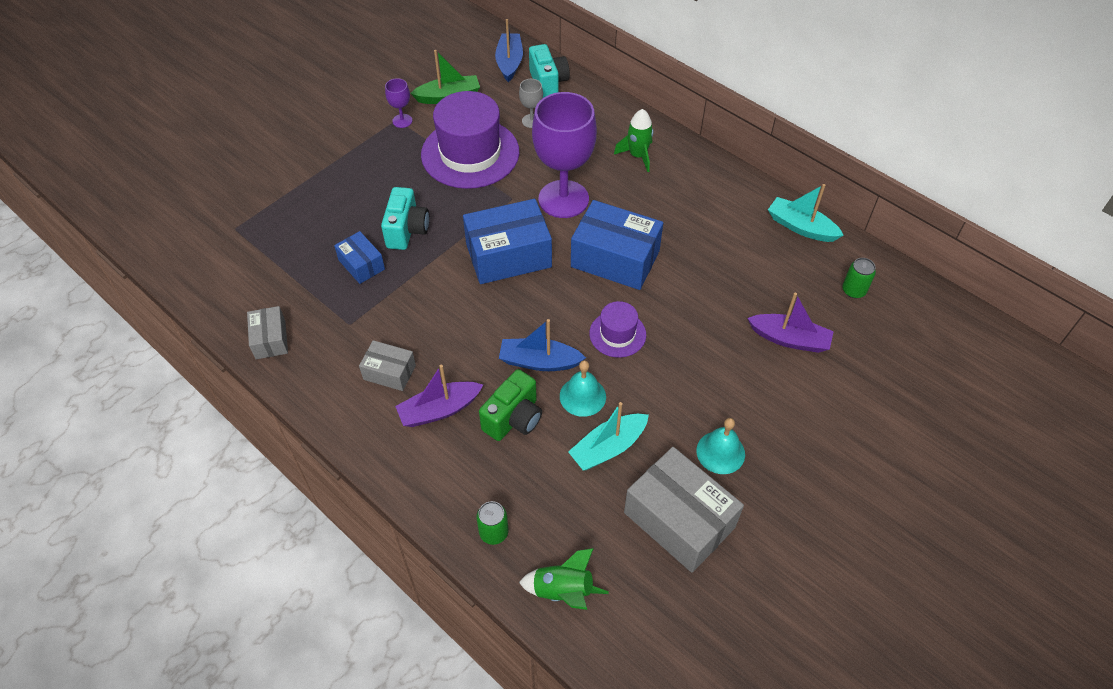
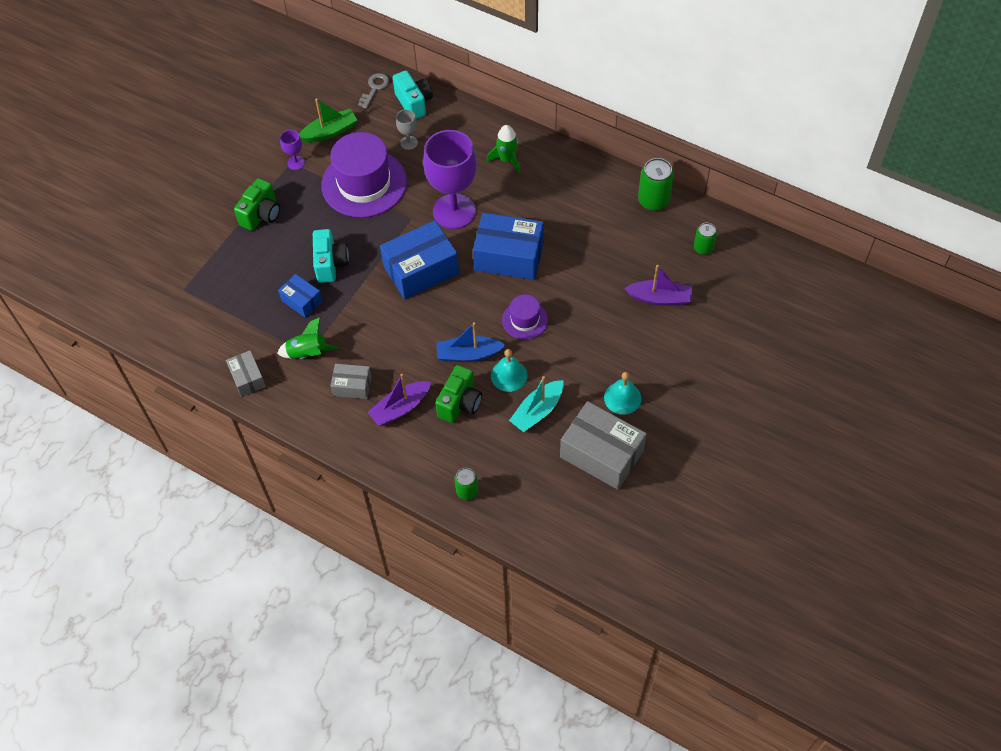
camera: 10 degrees left, 5 degrees up
(347, 166) = (261, 215): none -> green camera
(509, 62) = (374, 88): blue boat -> grey key
(563, 591) = (528, 522): green rocket -> green rocket (308, 353)
(801, 227) = (653, 200): turquoise boat -> green can

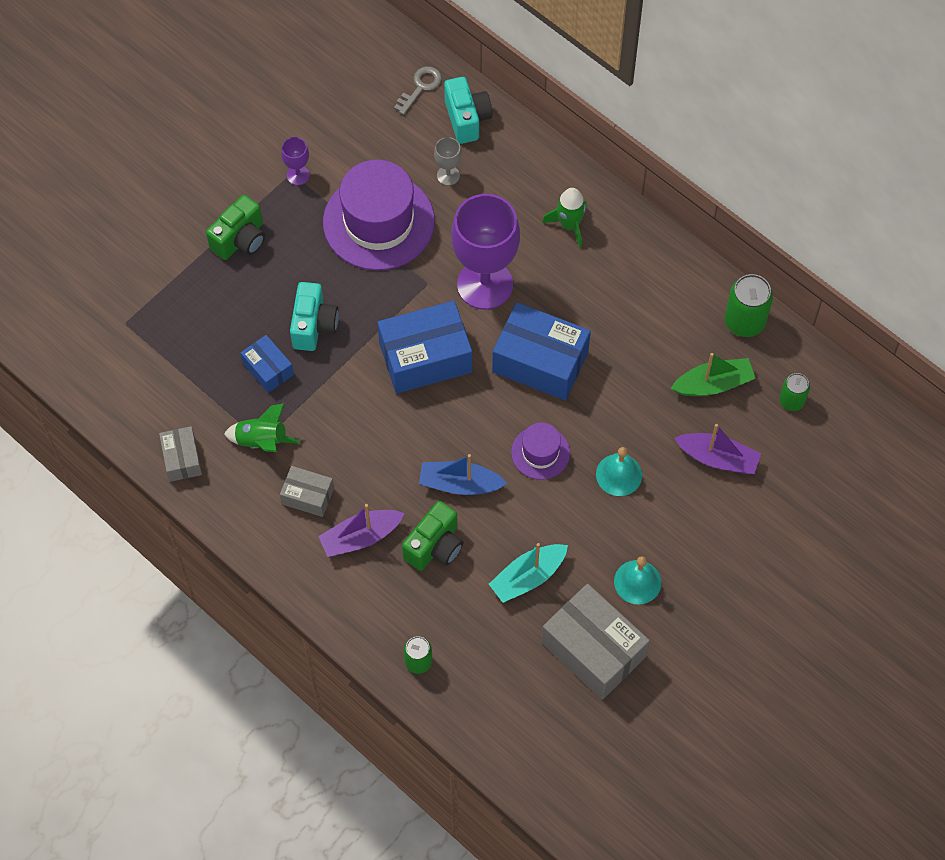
camera: 10 degrees right, 5 degrees up
(330, 132) = (350, 139): green boat -> green boat (713, 384)
(509, 375) = (503, 522): turquoise bell -> turquoise bell (619, 474)

